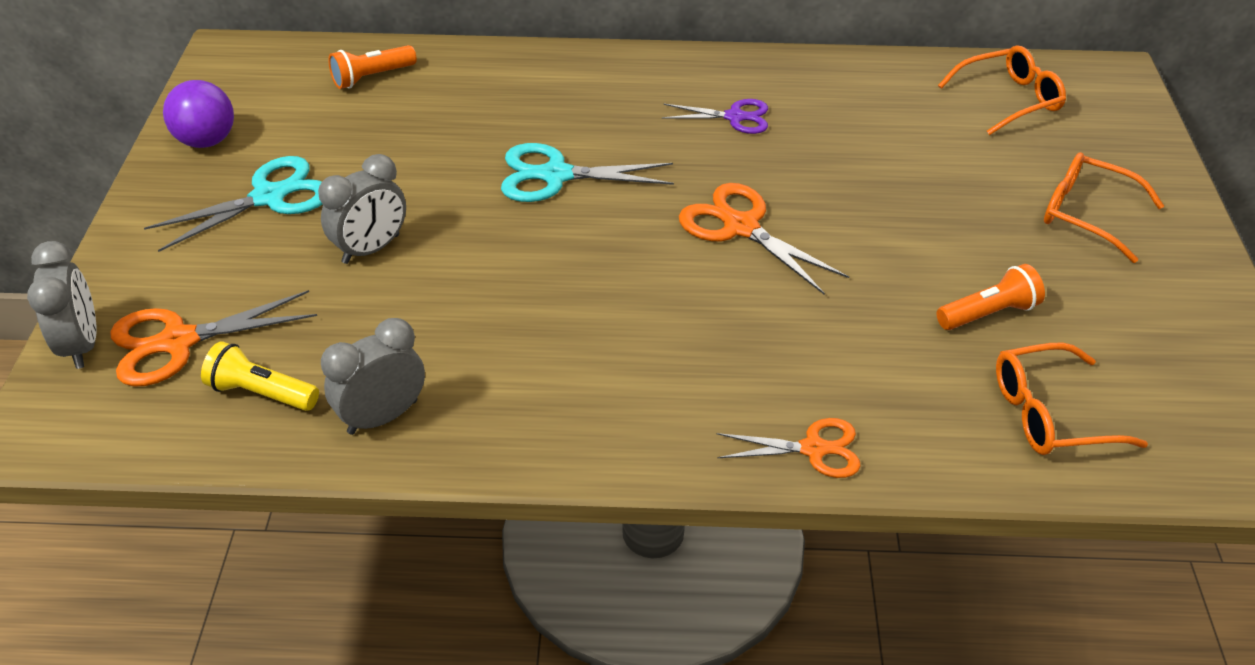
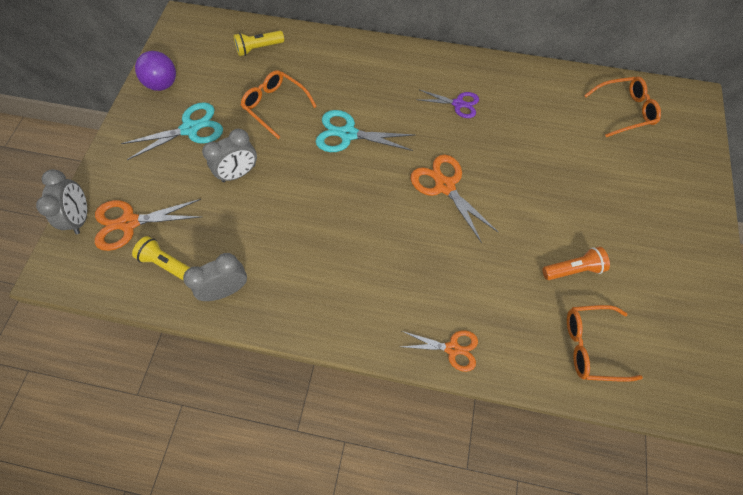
camera: 10 degrees right, 20 degrees up
(372, 77) = (259, 48): orange flashlight -> yellow flashlight
(1086, 214) = (649, 204): orange glasses -> orange glasses (275, 106)

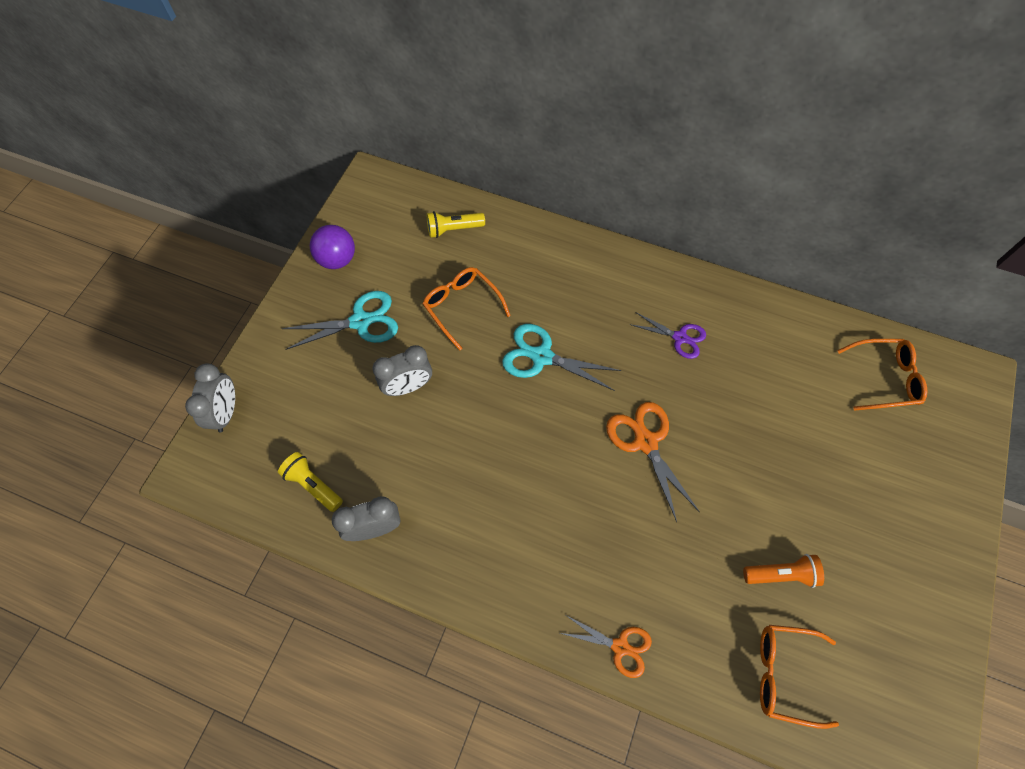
camera: 10 degrees right, 0 degrees up
(129, 223) = (278, 428): orange scissors -> none

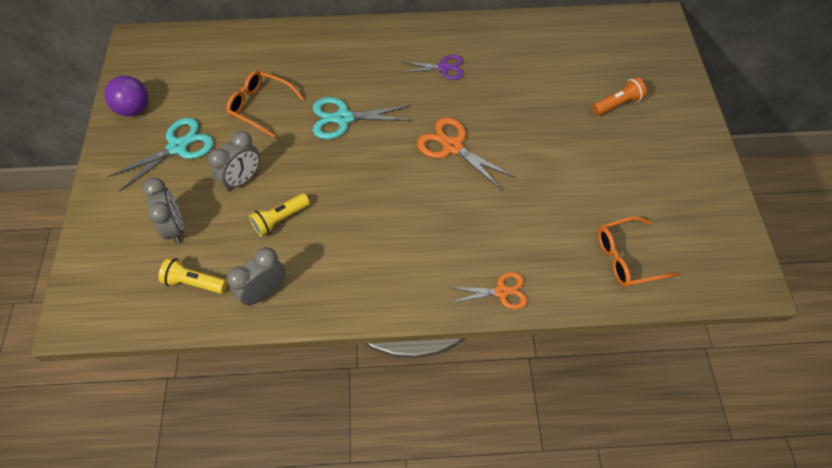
camera: 25 degrees left, 5 degrees down
(226, 412) = (86, 259): grey clock -> grey clock (175, 227)
(453, 229) = (226, 54): yellow flashlight -> yellow flashlight (280, 219)
(781, 574) = (592, 195): orange flashlight -> orange flashlight (617, 104)
(884, 378) = (600, 43): orange glasses -> none

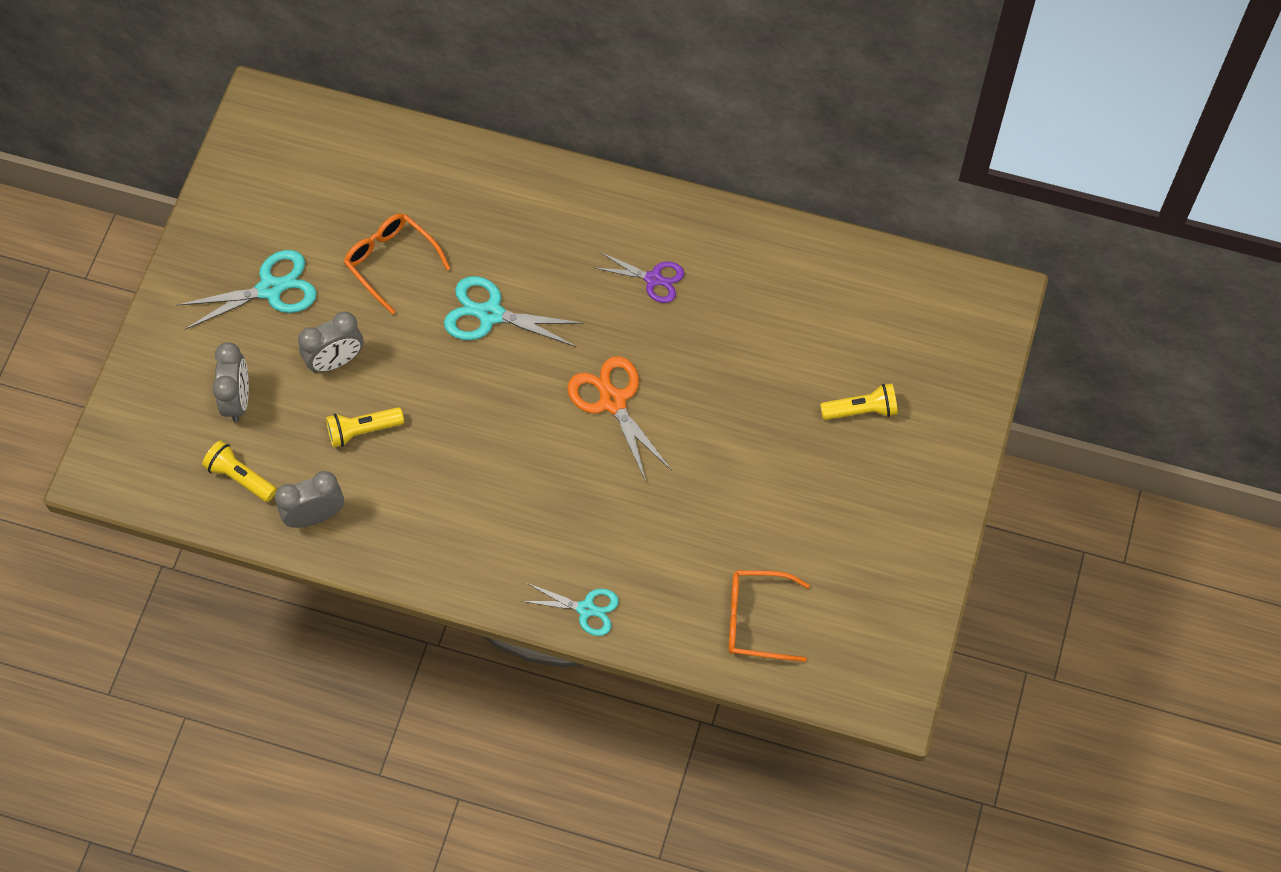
camera: 20 degrees right, 5 degrees up
(134, 109) = (231, 214): purple ball -> none
(501, 291) = (586, 609): orange scissors -> turquoise scissors
(617, 104) = (861, 410): orange flashlight -> yellow flashlight

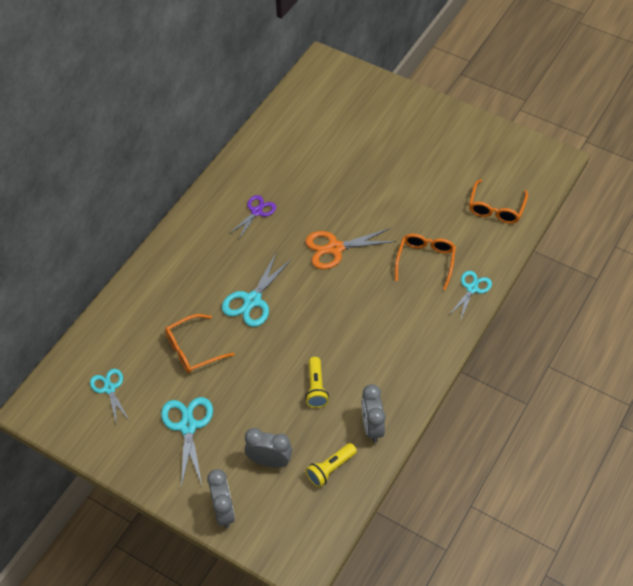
camera: 75 degrees left, 10 degrees down
(308, 181) = (109, 388): none -> turquoise scissors
(336, 361) = (258, 395): grey clock -> grey clock (223, 511)
(622, 533) = (425, 261): none -> orange glasses
(861, 410) = (375, 134): yellow flashlight -> none

